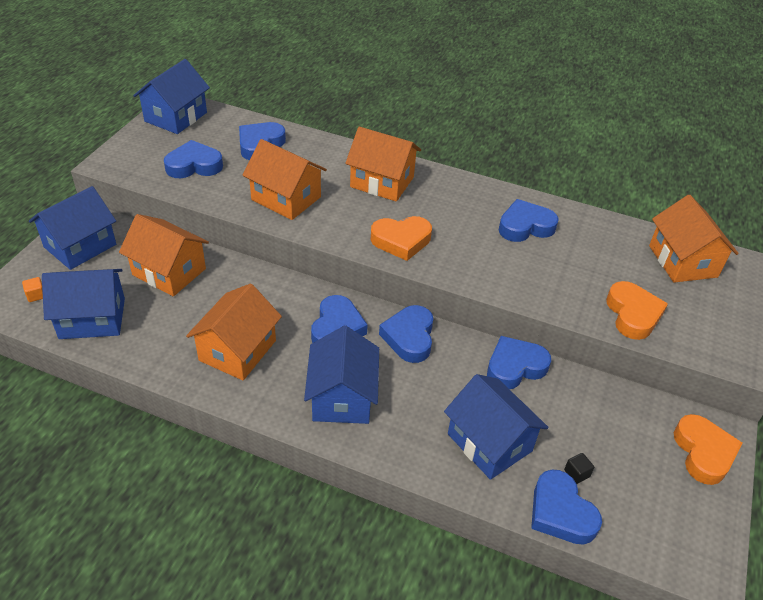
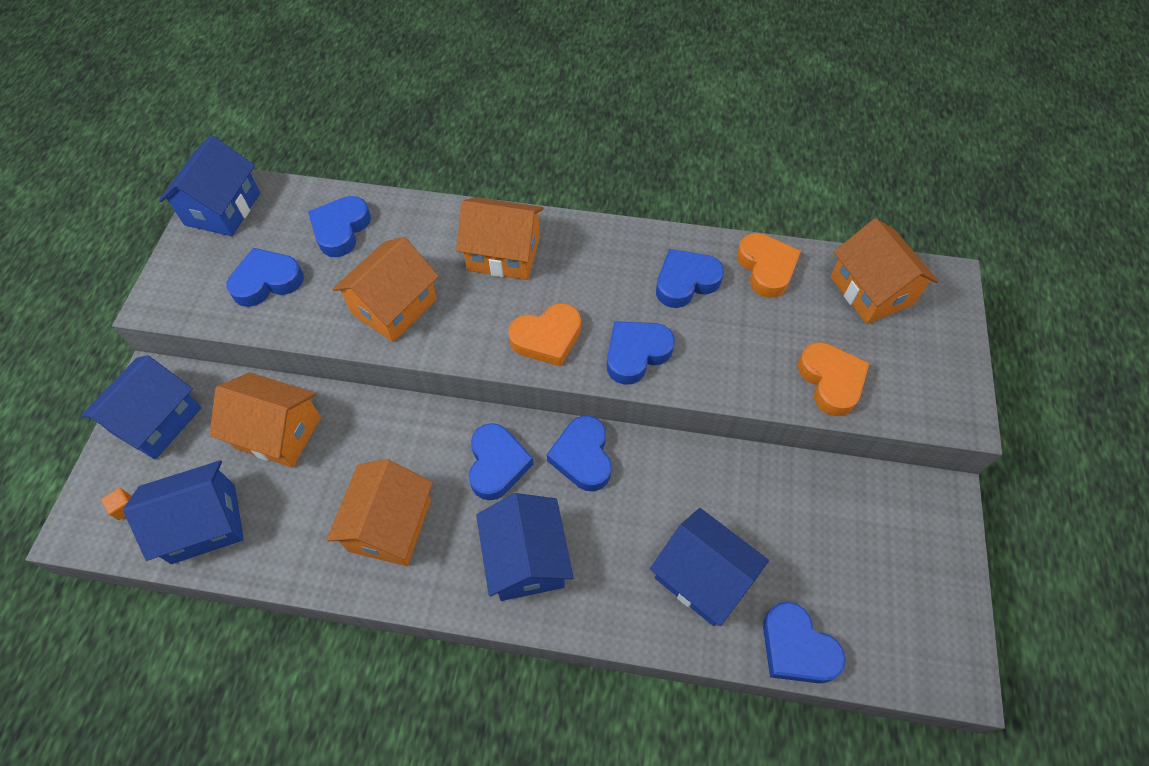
camera: 10 degrees left, 15 degrees up
(286, 198) = (394, 306): orange house -> orange house turned 75 degrees counterclockwise
(515, 367) = (709, 467): blue heart -> blue heart (636, 354)
(576, 473) = (803, 593): black cube -> none
(703, 452) = (930, 529): orange heart -> orange heart (766, 268)

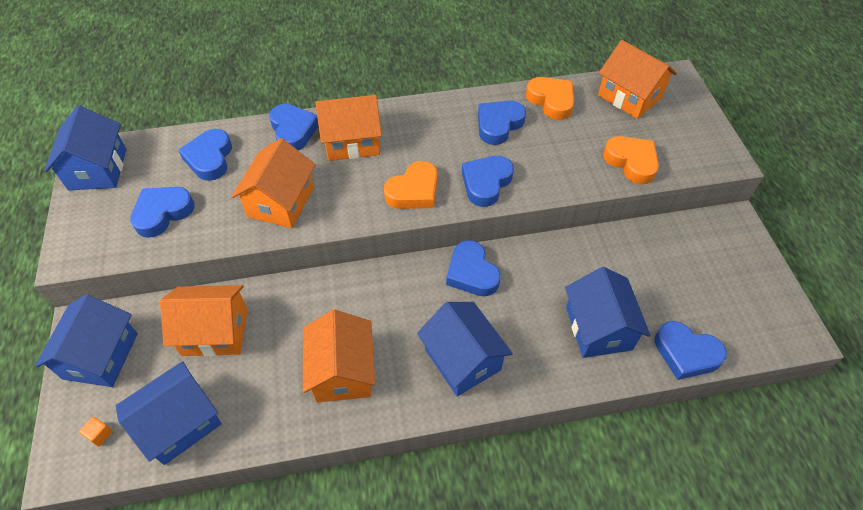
camera: 20 degrees left, 5 degrees down
(497, 464) = (408, 299): blue heart -> blue heart (293, 131)
(702, 577) = (598, 328): blue house -> blue house turned 60 degrees clockwise

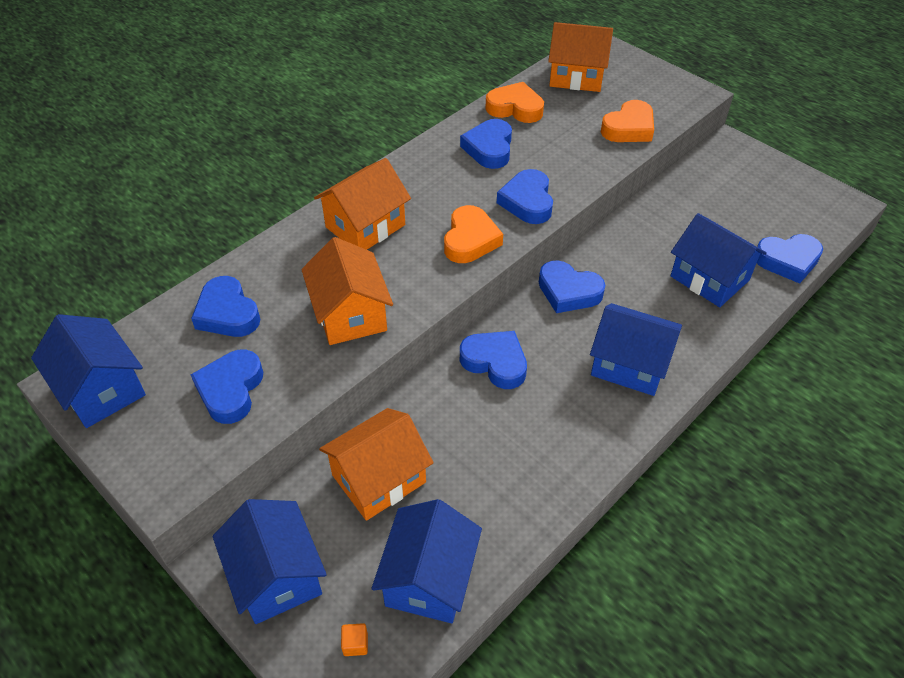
camera: 35 degrees left, 5 degrees down
(293, 131) = (293, 245): blue heart -> blue heart (495, 362)
(342, 371) = (537, 436): orange house -> none
(631, 162) = (629, 128): orange heart -> orange heart turned 120 degrees clockwise

